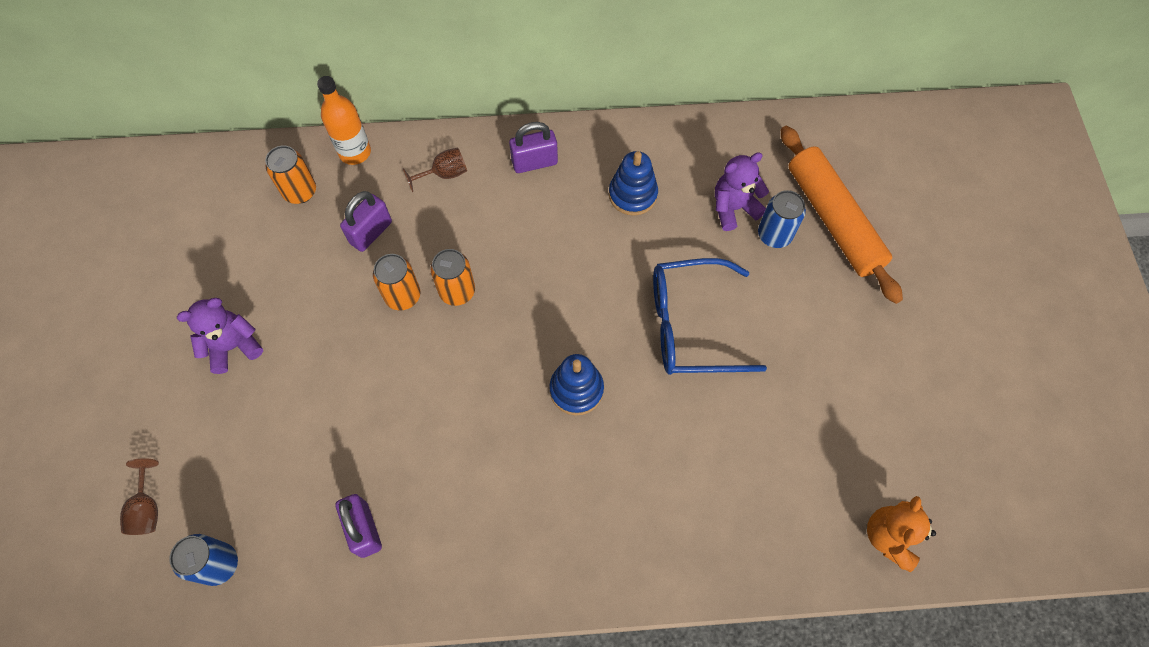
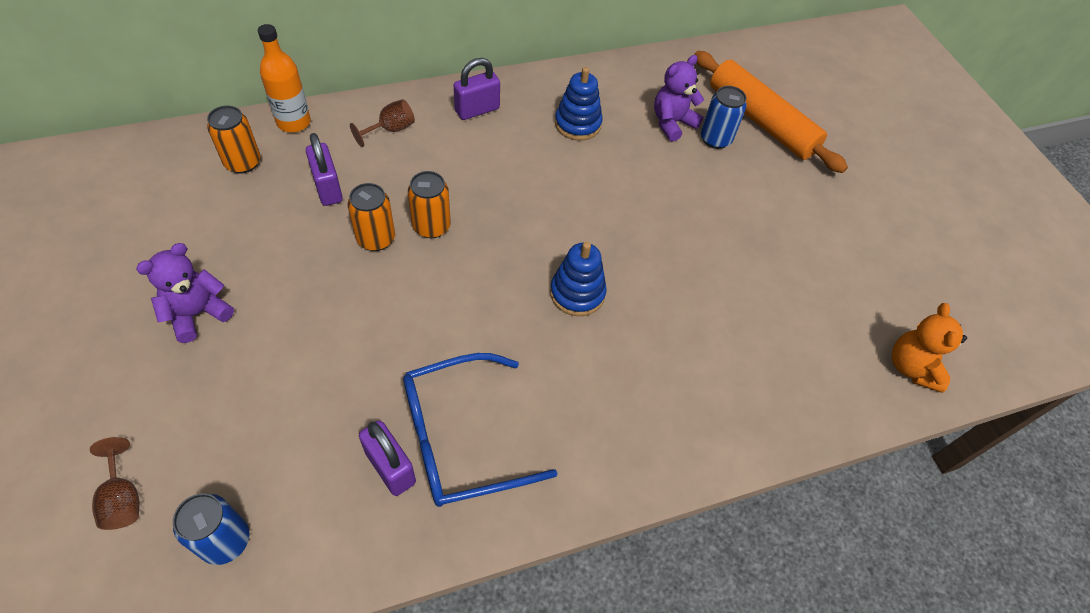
camera: 20 degrees left, 10 degrees down
(371, 232) = (328, 188): purple padlock -> purple padlock turned 45 degrees counterclockwise
(691, 326) = (667, 221): blue glasses -> blue glasses (460, 438)

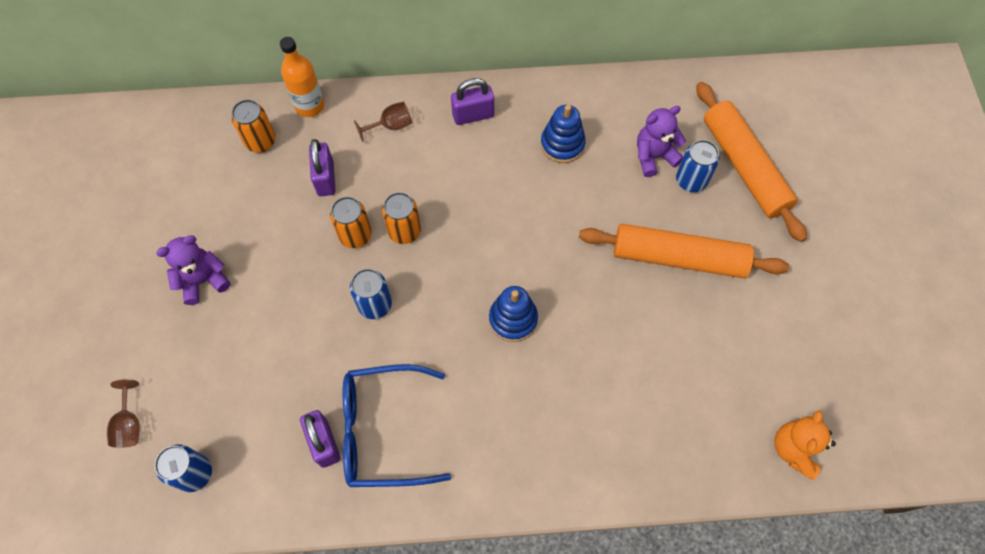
camera: 20 degrees right, 10 degrees up
(416, 305) = (375, 305): none -> blue can
(729, 208) = (679, 258): none -> orange rolling pin

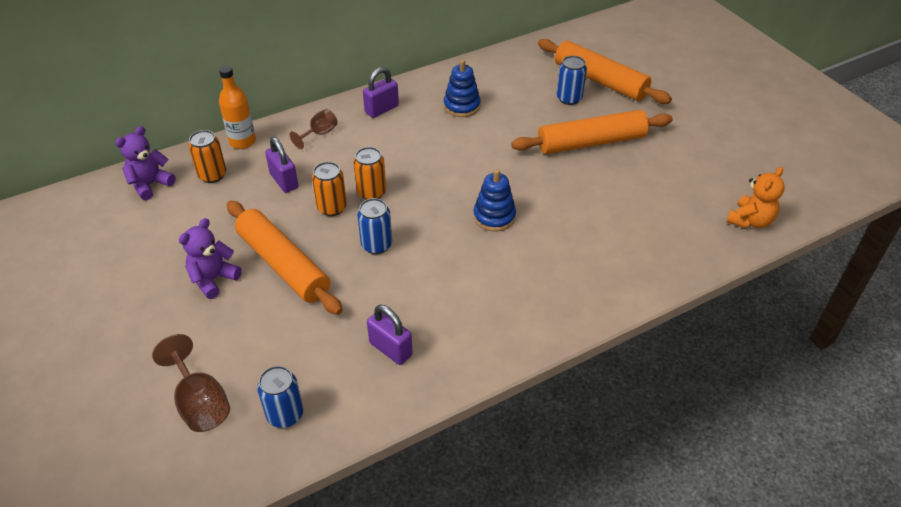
camera: 25 degrees left, 20 degrees down
(129, 424) = (200, 403): brown goblet -> brown goblet, size x1.57
(274, 291) = (283, 265): none -> orange rolling pin
(383, 431) = (436, 322): blue glasses -> none
(654, 156) = (533, 93): purple teddy bear -> purple teddy bear (150, 184)
(794, 449) = (750, 221): orange teddy bear -> orange teddy bear turned 135 degrees counterclockwise

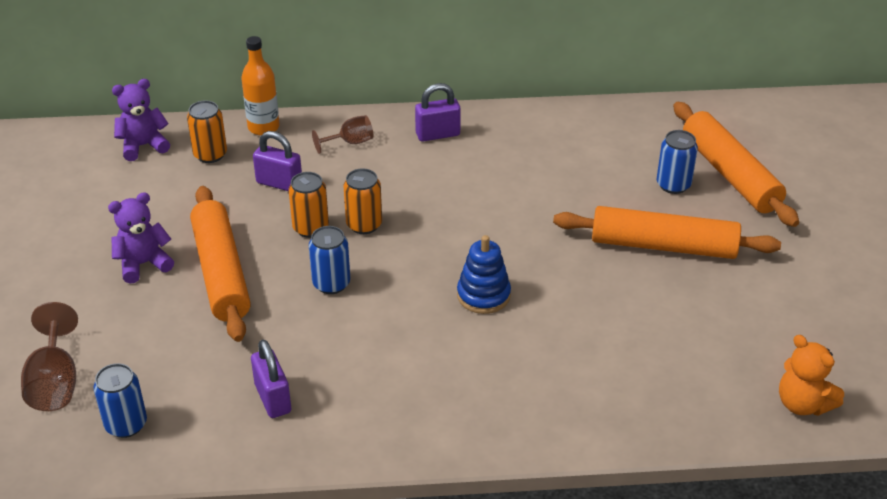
camera: 25 degrees right, 5 degrees down
(284, 181) = (279, 183): purple padlock -> purple padlock turned 60 degrees counterclockwise
(462, 106) = (533, 157): blue stacking toy -> none
(750, 221) = (802, 404): orange teddy bear -> orange teddy bear turned 75 degrees clockwise

